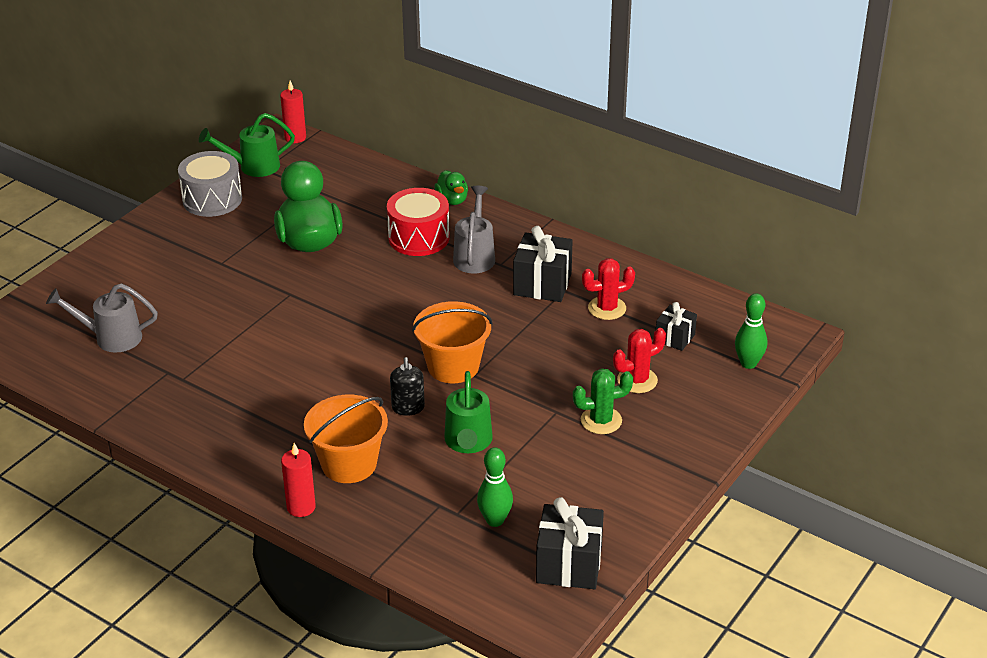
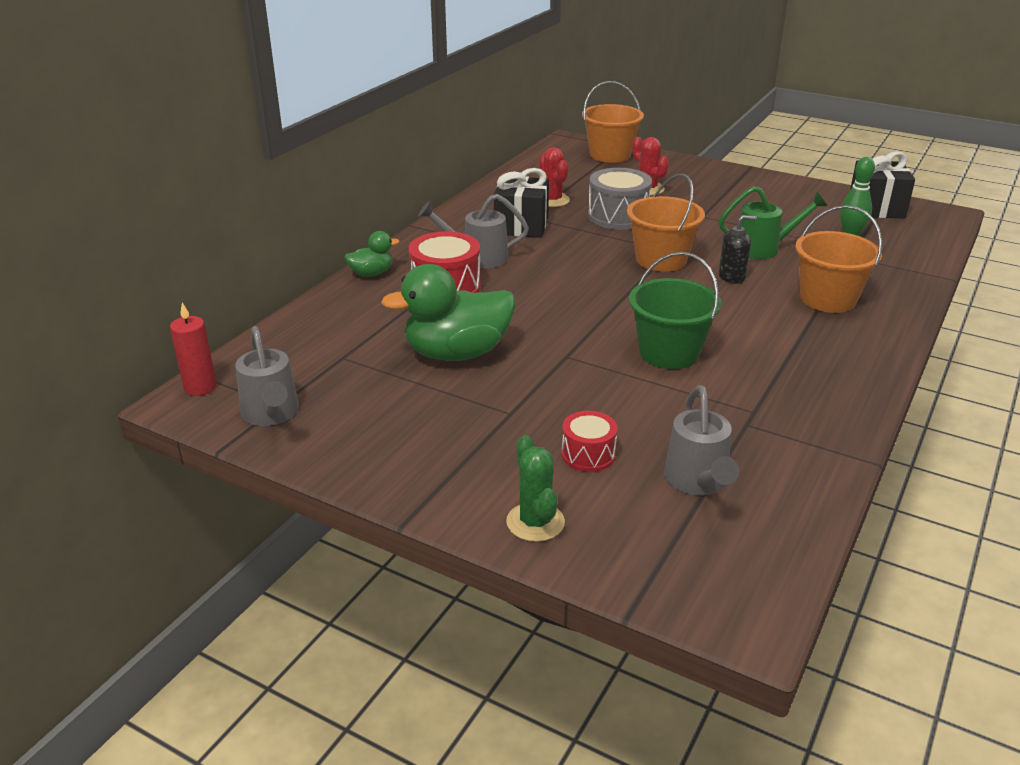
camera: 95 degrees left, 5 degrees down
(160, 293) = (588, 454): none -> red drum
(212, 199) = (354, 440): grey drum -> grey drum (618, 216)
(253, 167) = (271, 414): green watering can -> grey watering can
(279, 347) = (669, 353): none -> green bucket
(301, 507) = (903, 317): red candle -> none
(601, 420) = (705, 200): green cactus -> green cactus (535, 522)
(675, 338) = (586, 177): black gift -> none
(748, 363) = (610, 155): green bowling pin -> orange bucket

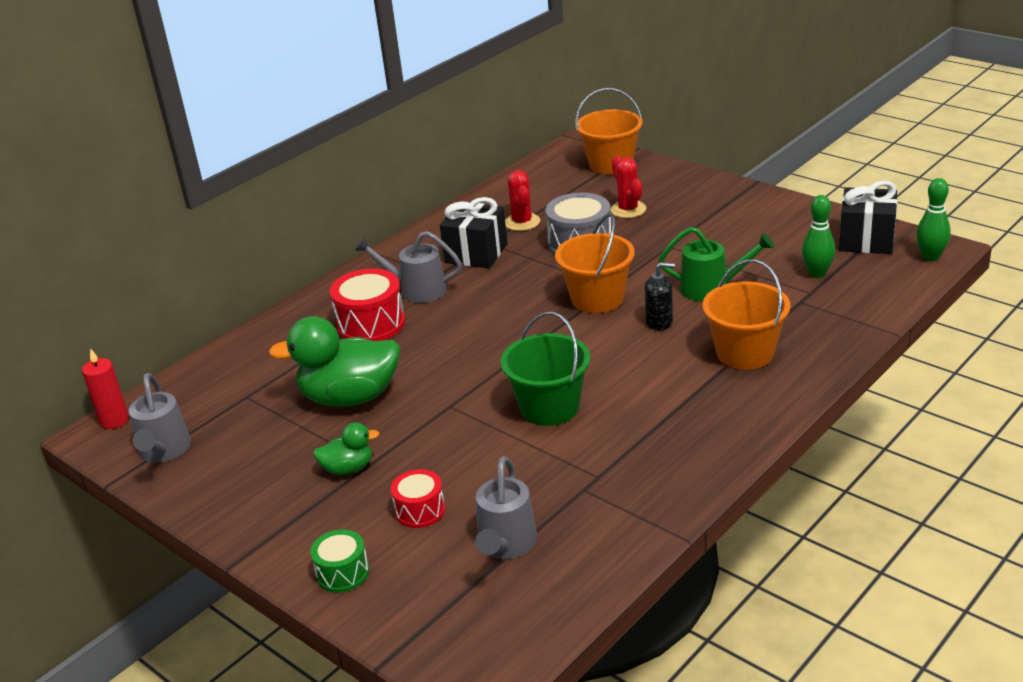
camera: 15 degrees right, 0 degrees up
(371, 273) = (309, 305): green duck -> green duck (348, 468)
(535, 522) = (342, 573): green cactus -> green drum
(940, 220) = (930, 257): none -> green bowling pin

